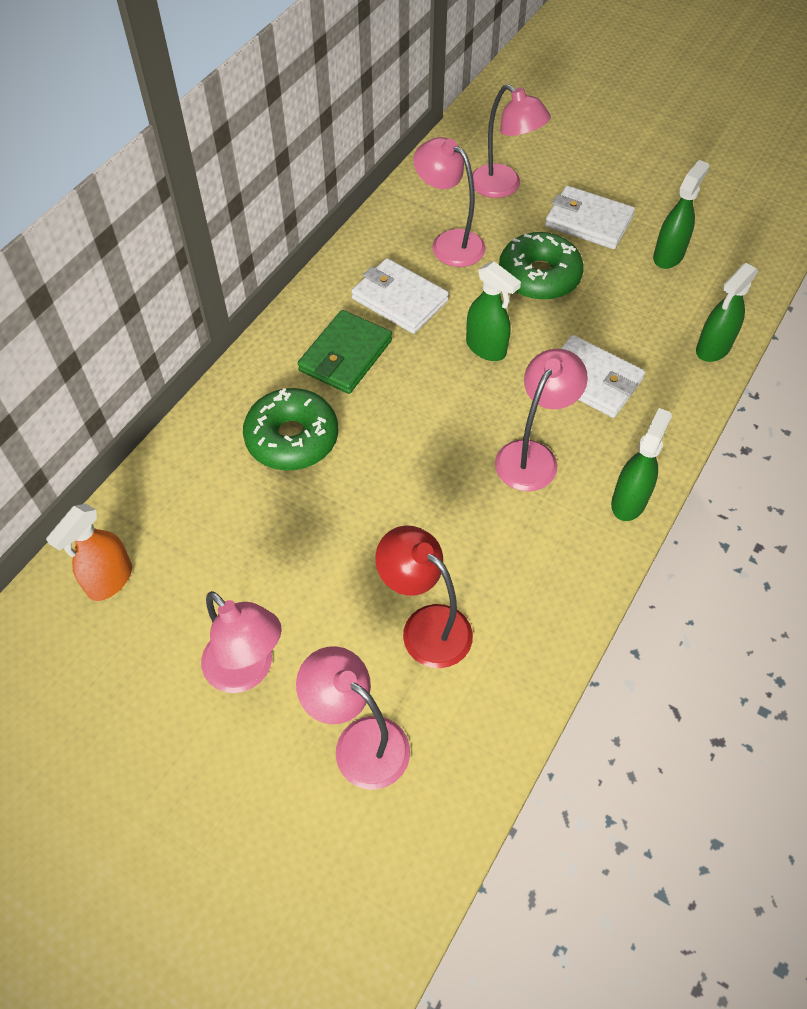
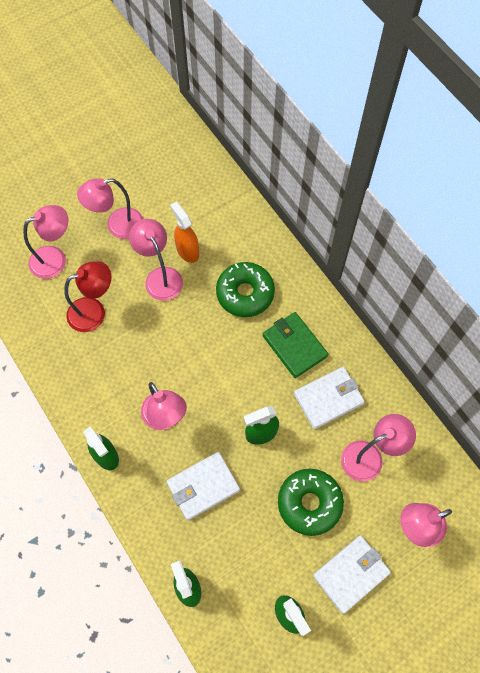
camera: 115 degrees right, 10 degrees up
(109, 580) = (199, 183): orange spray bottle -> orange spray bottle (187, 251)
(316, 559) = (160, 277): none -> pink lamp

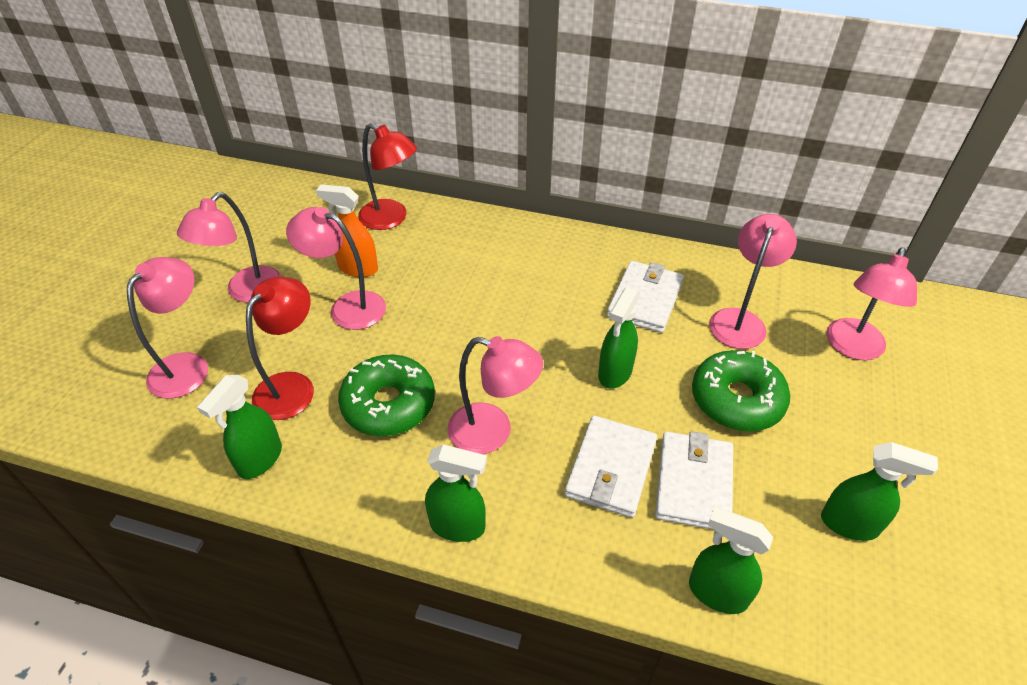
camera: 40 degrees left, 20 degrees down
(49, 346) = (260, 460): none -> green spray bottle
(237, 223) = (391, 219): none -> red lamp
(245, 293) = (461, 267): green donut -> green donut (389, 404)
(294, 346) = (561, 279): green wallet -> none
(351, 574) = (852, 432): white wallet -> white wallet (693, 483)

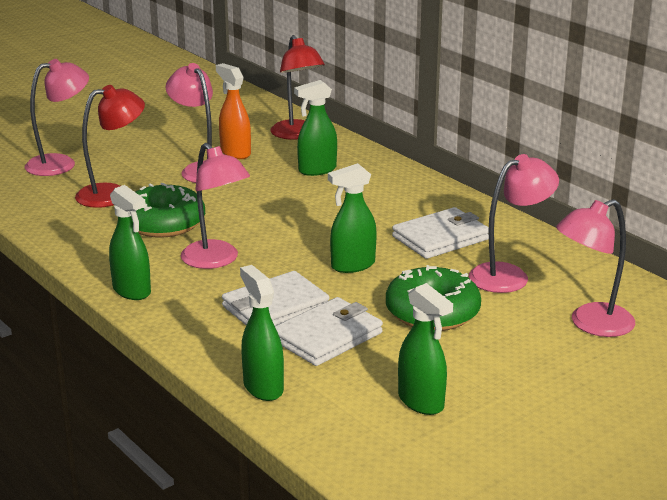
camera: 35 degrees right, 20 degrees down
(246, 292) = (142, 141): pink lamp -> none
(260, 460) = (50, 219): green spray bottle -> green spray bottle (317, 170)

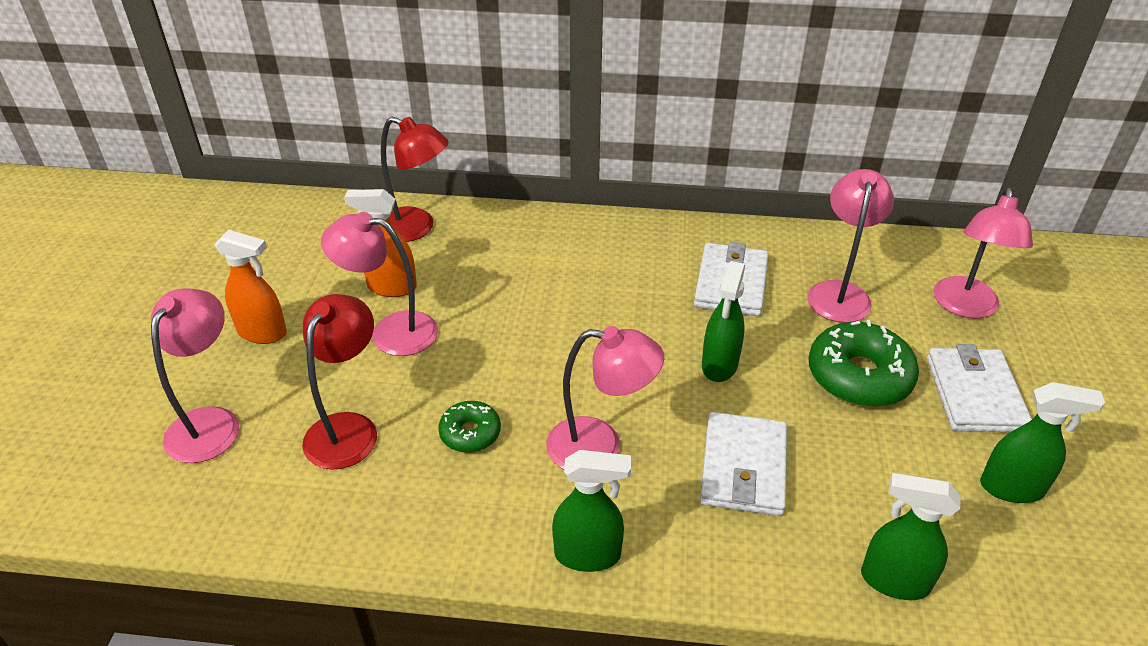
camera: 45 degrees left, 15 degrees up
(140, 143) = (263, 333): none -> orange spray bottle
(164, 223) = (470, 433): green donut -> green donut, size x0.55
(317, 170) = (505, 264): green spray bottle -> none
(327, 336) = (837, 470): white wallet -> white wallet (974, 394)

